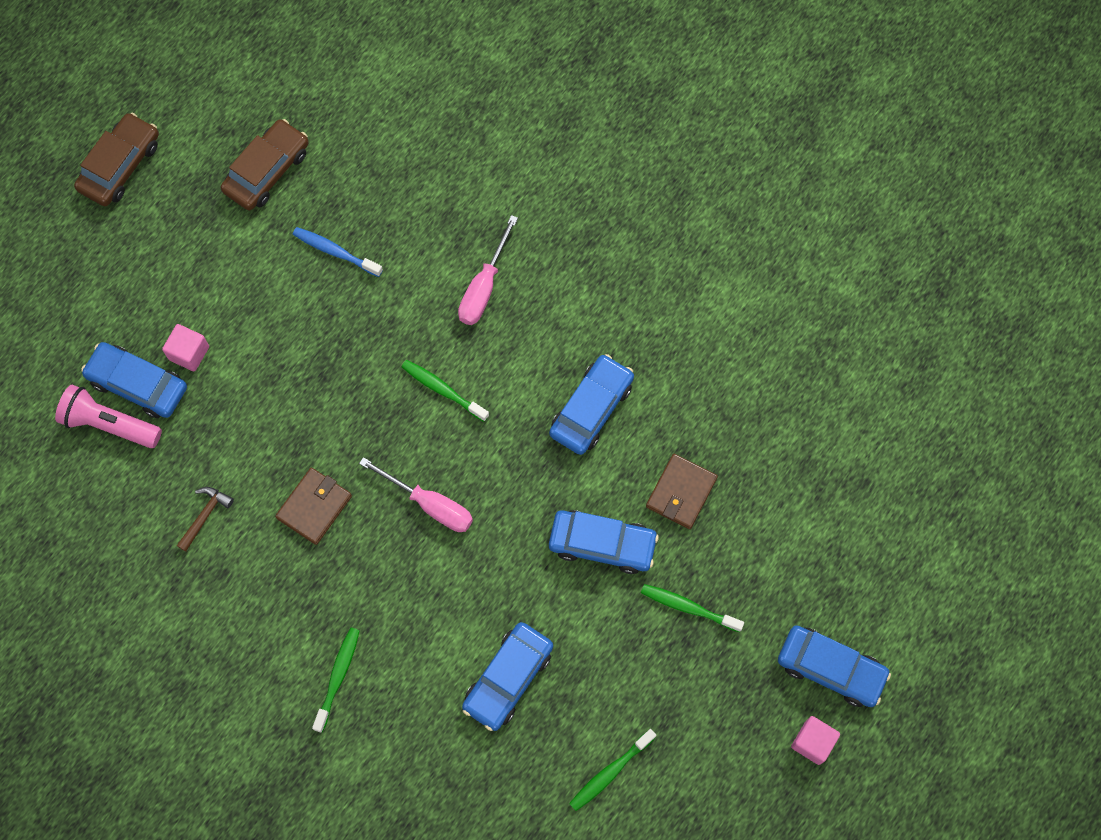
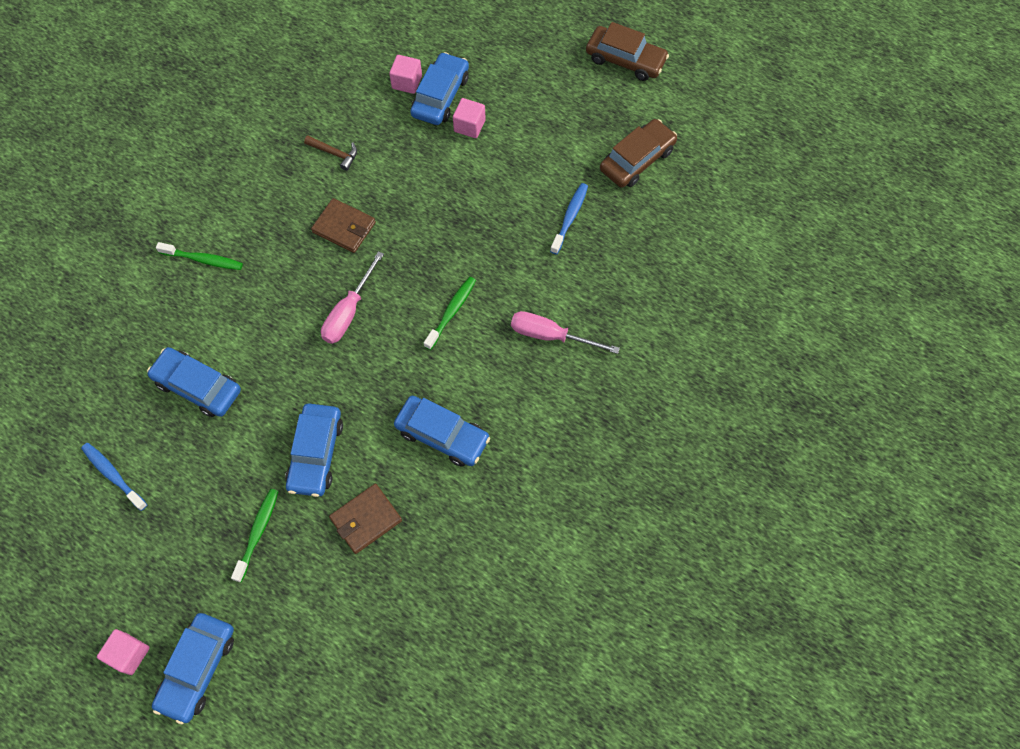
camera: 85 degrees right, 5 degrees down
(109, 424) = (407, 82): pink flashlight -> pink cube
(267, 171) = (637, 160): brown car -> brown car turned 75 degrees counterclockwise
(610, 772) = (113, 475): green toothbrush -> blue toothbrush
(681, 492) = (366, 519): brown wallet -> brown wallet turned 60 degrees counterclockwise

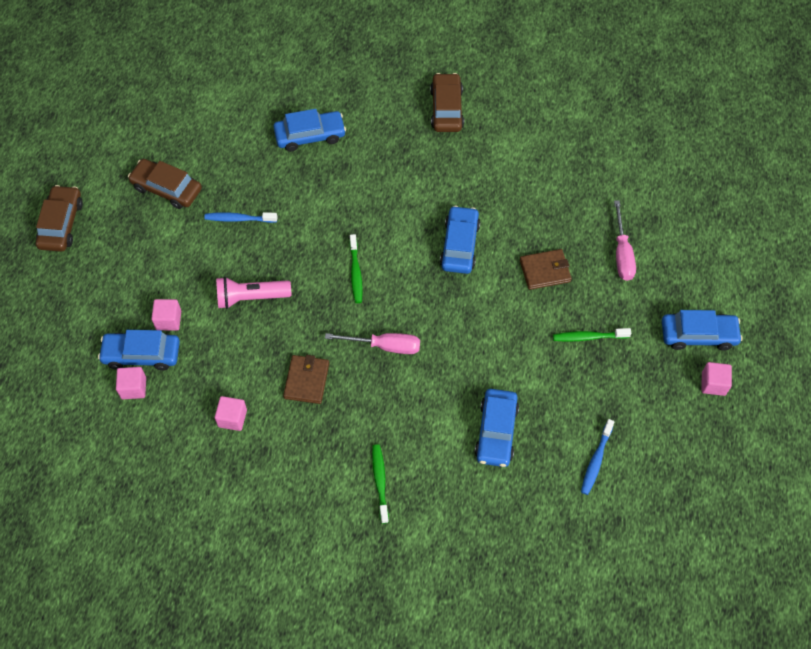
camera: 110 degrees left, 5 degrees down
(316, 453) = (512, 322): blue car -> blue car (310, 135)
(335, 153) = (232, 418): brown hammer -> pink cube
(366, 519) = (545, 271): brown wallet -> brown wallet turned 45 degrees counterclockwise
(451, 312) = (355, 273): green toothbrush -> green toothbrush turned 105 degrees counterclockwise
(464, 203) = (251, 297): none -> pink flashlight
(550, 336) = (350, 201): pink screwdriver -> pink screwdriver (622, 253)
(653, 495) = (446, 109): none -> brown car

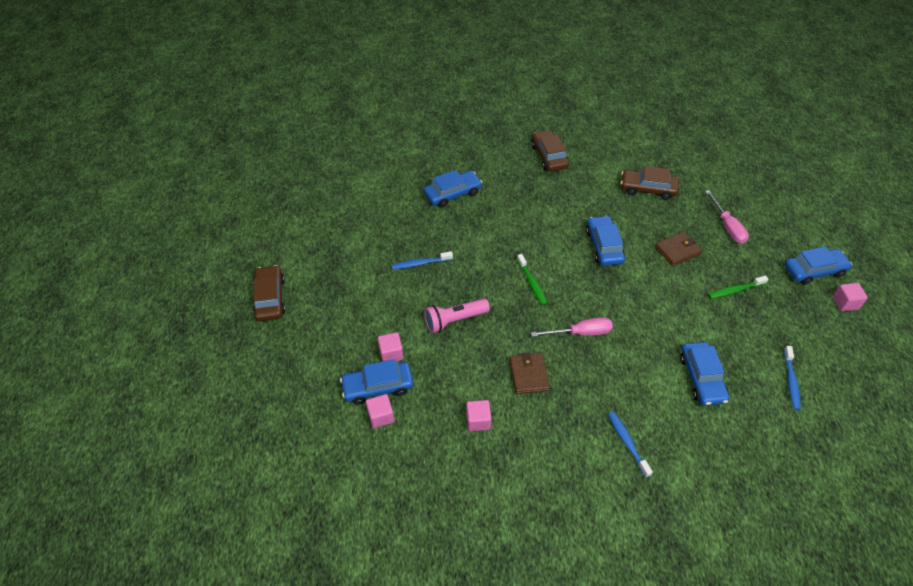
camera: 15 degrees left, 10 degrees down
(167, 188) = (351, 253): brown car -> brown car (648, 189)
(380, 481) = (627, 442): green toothbrush -> blue toothbrush

